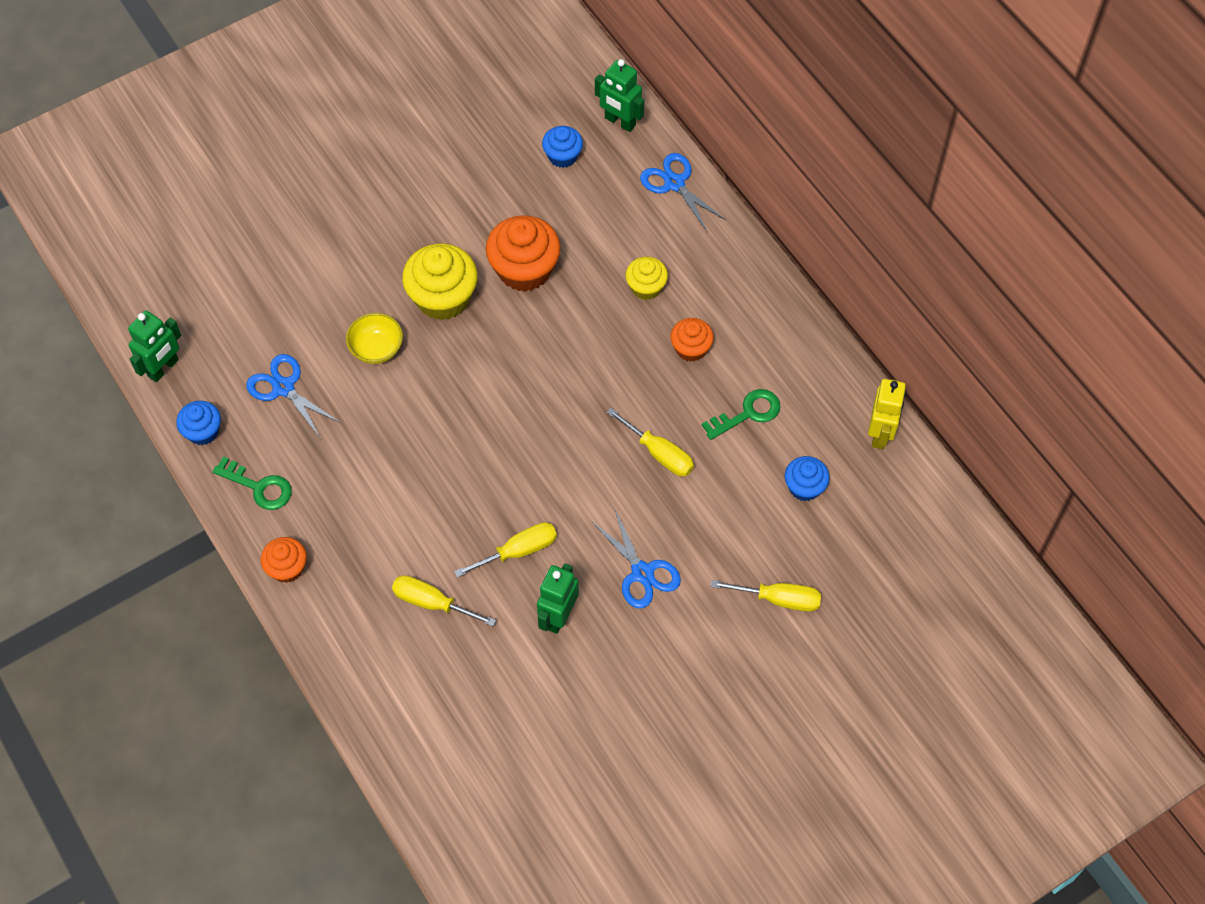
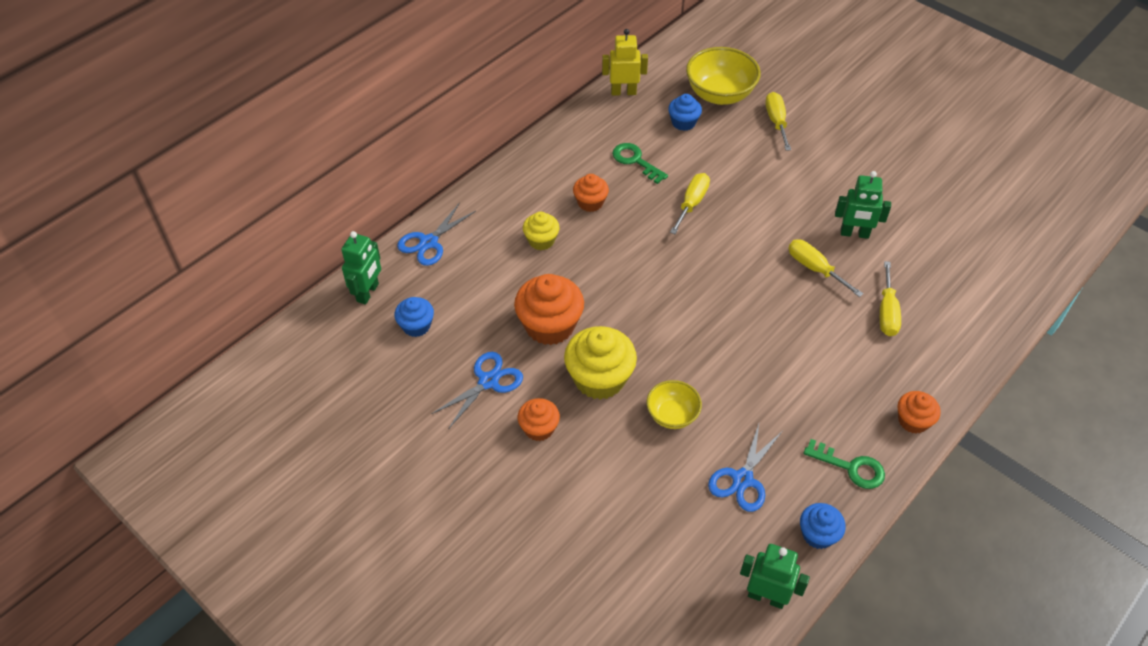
camera: 105 degrees left, 10 degrees down
(259, 487) = (850, 467): green key -> green key turned 105 degrees clockwise
(403, 234) = (539, 428): none -> orange cupcake
(642, 573) = (794, 194): blue scissors -> blue scissors (488, 381)
(849, 547) = (720, 95): none -> yellow bowl

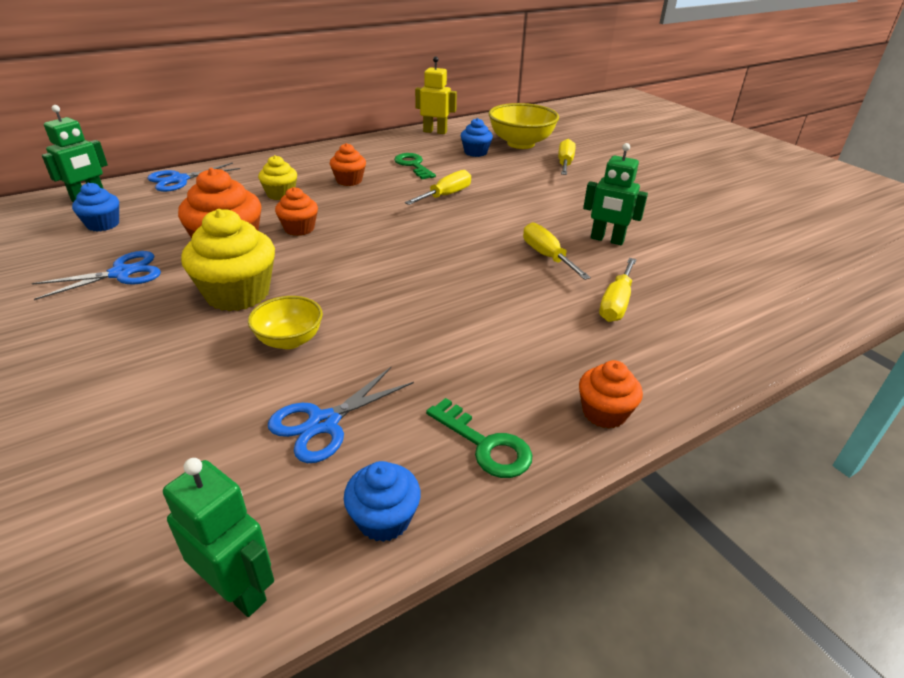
camera: 15 degrees right, 15 degrees down
(539, 428) = (129, 320): orange cupcake -> orange cupcake (299, 228)

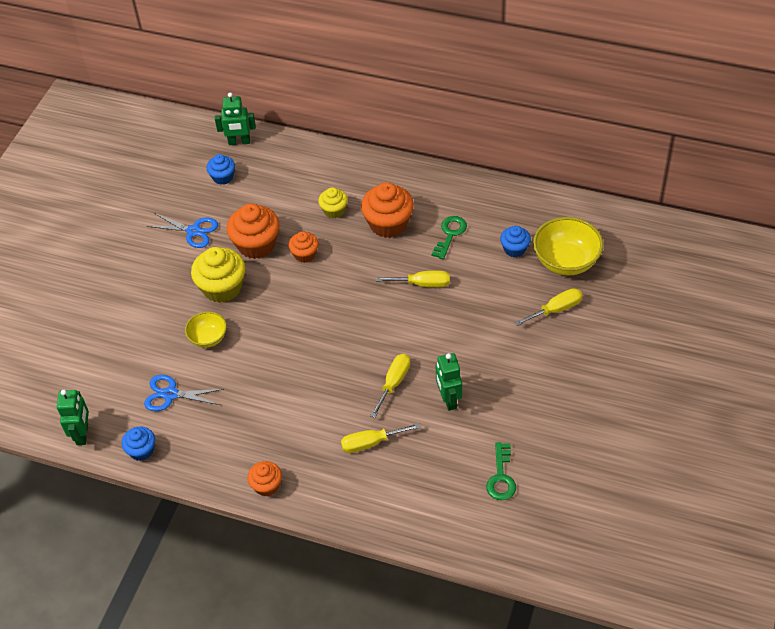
camera: 55 degrees right, 15 degrees up
(179, 180) = (299, 152): blue scissors -> none
(349, 181) = (388, 224): orange cupcake -> orange cupcake, size x1.76
(435, 131) = (527, 199): yellow robot -> none
(485, 445) = (206, 455): green key -> green key (501, 477)

